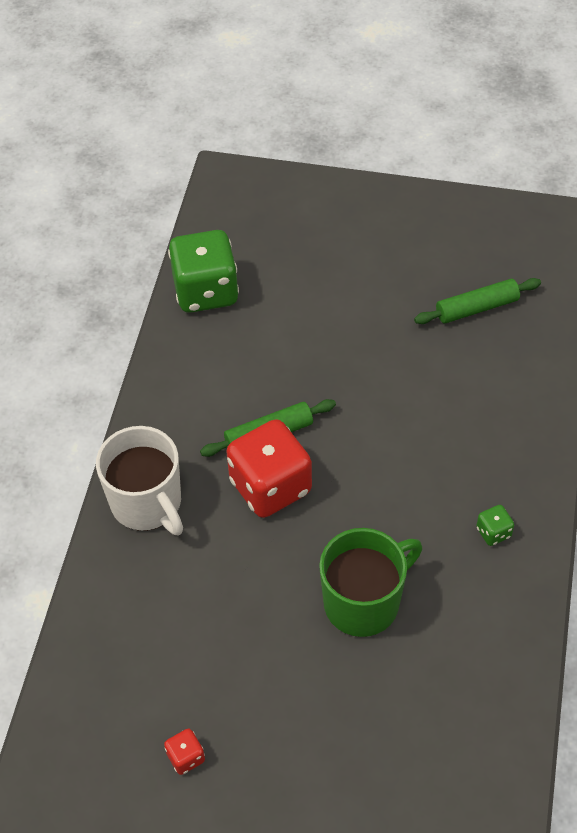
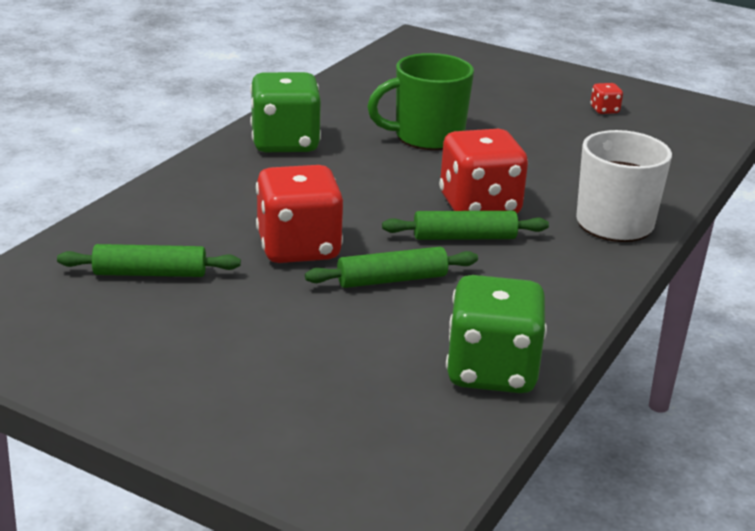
camera: 165 degrees left, 25 degrees down
(305, 360) = (392, 280): none -> green rolling pin
(391, 373) = (298, 248): none -> red dice
(493, 532) = (285, 143): green dice -> green dice, size x2.37

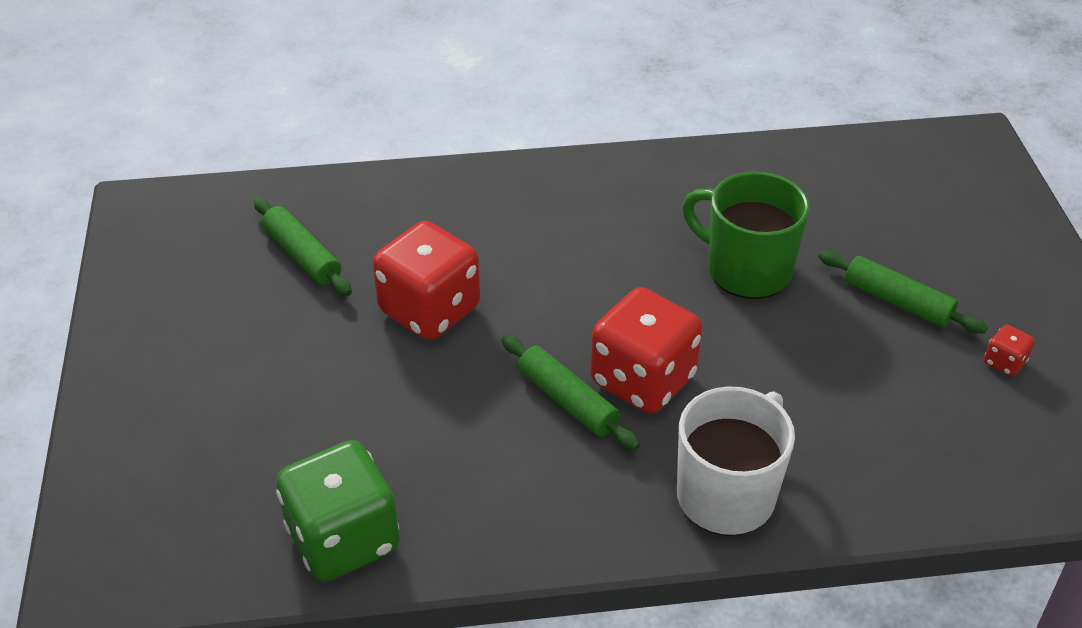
camera: 55 degrees right, 15 degrees up
(285, 143) = (612, 193): green dice -> none
(392, 280) = (436, 395): green rolling pin -> green rolling pin (897, 301)

